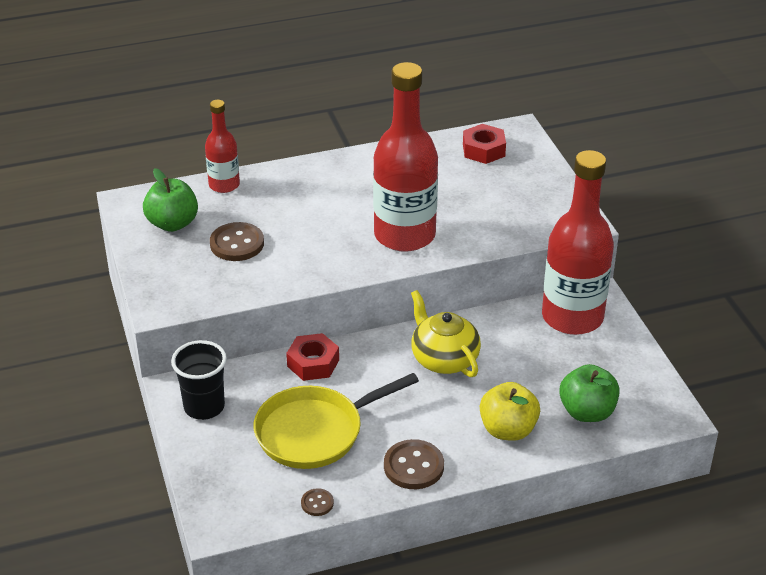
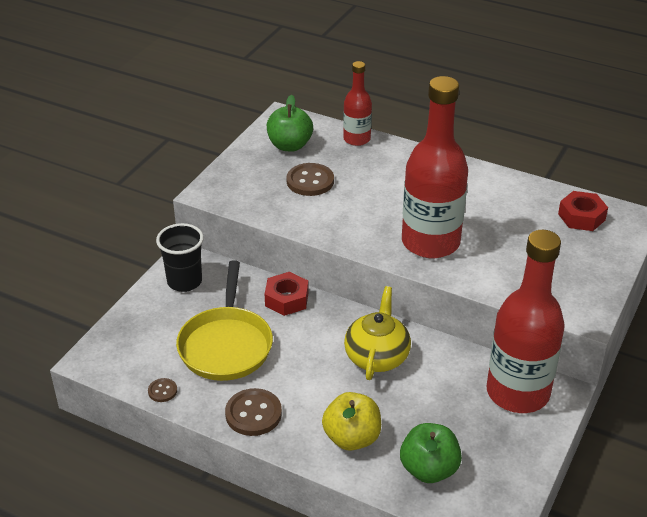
camera: 45 degrees right, 0 degrees up
(315, 431) = (226, 344): yellow pan -> yellow pan turned 105 degrees counterclockwise

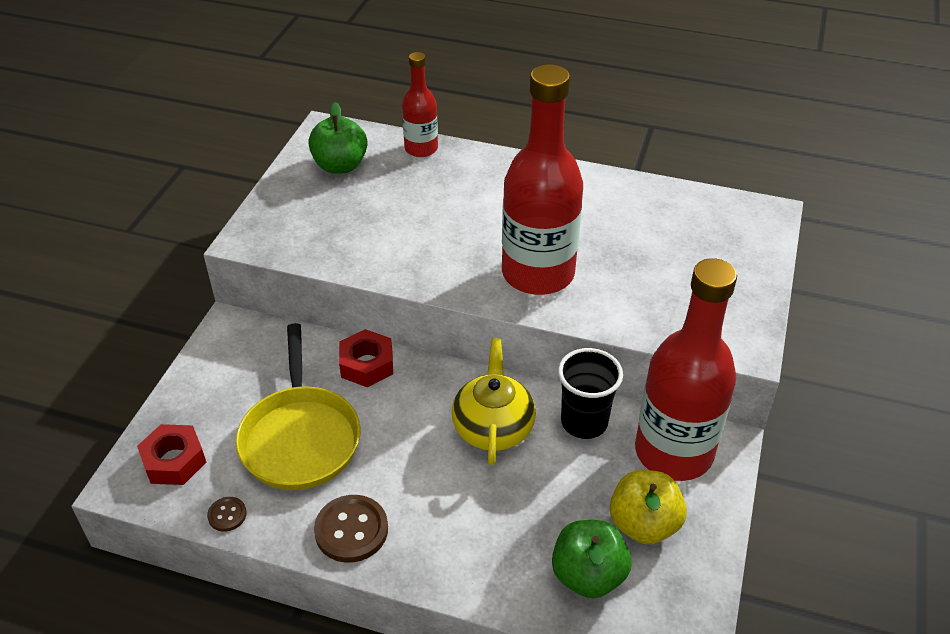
camera: 10 degrees left, 5 degrees up
(184, 282) = (233, 357): black cup -> black cup (584, 422)
(310, 181) = (374, 210): brown button -> none
(352, 438) = (483, 546): yellow apple -> yellow apple (643, 524)
(581, 217) = (709, 219): red nut -> red nut (174, 461)

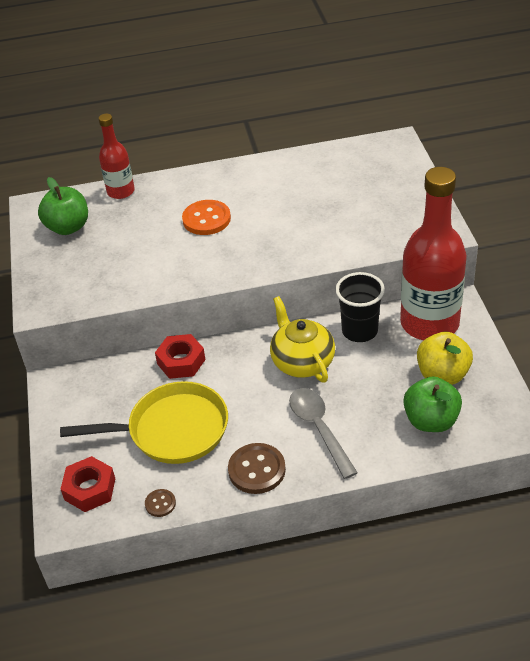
camera: 25 degrees left, 0 degrees up
(300, 437) = (171, 430): yellow pan -> yellow pan turned 60 degrees counterclockwise
(453, 517) = (319, 428): none -> grey spoon
(485, 215) = (206, 219): none -> orange button
(538, 273) = (274, 242): red bottle -> none

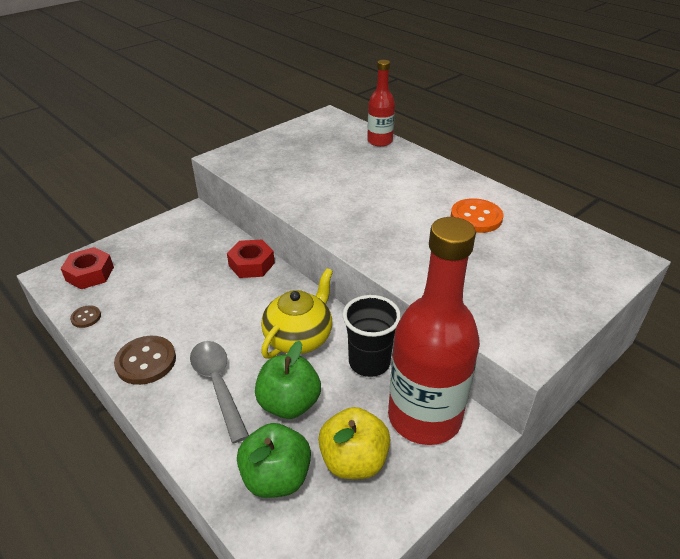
camera: 55 degrees right, 5 degrees down
(68, 227) = (318, 136): green apple -> green apple (289, 404)
(171, 430) = (171, 290): yellow pan -> none
(206, 219) = (387, 190): orange button -> orange button (476, 217)
(319, 428) = (218, 385): grey spoon -> grey spoon turned 60 degrees counterclockwise

